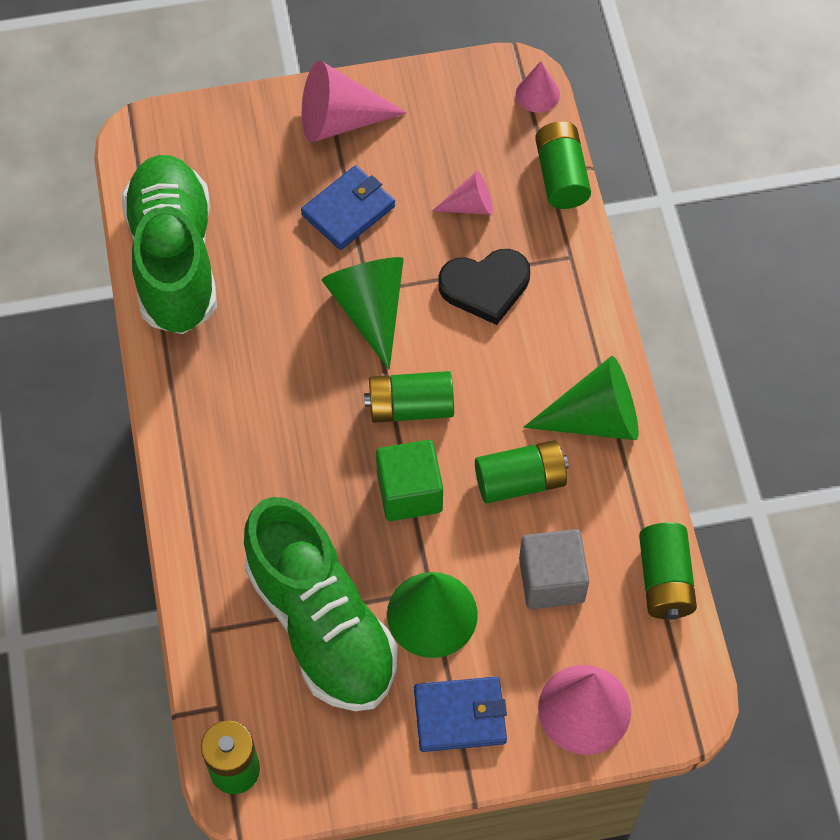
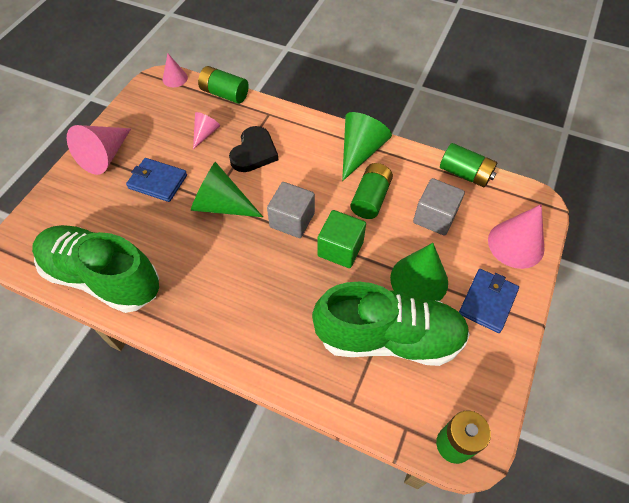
camera: 55 degrees left, 5 degrees down
(348, 210) = (158, 182): blue wallet -> blue wallet turned 60 degrees counterclockwise
(410, 407) = (292, 220): green battery -> grey cube

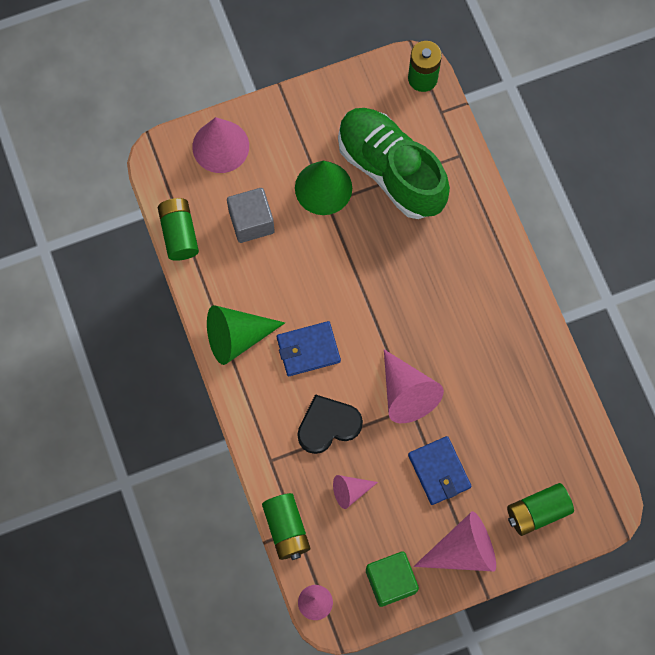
camera: 135 degrees left, 15 degrees up
(103, 277) = (554, 409): green shoe -> none
(221, 205) = (406, 393): green cone -> pink cone
(292, 220) = (363, 324): grey cube -> none
(340, 249) = (352, 264): green cube -> green cube (390, 581)
(370, 198) = (281, 284): green battery -> green battery (537, 512)
(487, 302) = (295, 130): blue wallet -> blue wallet (308, 350)

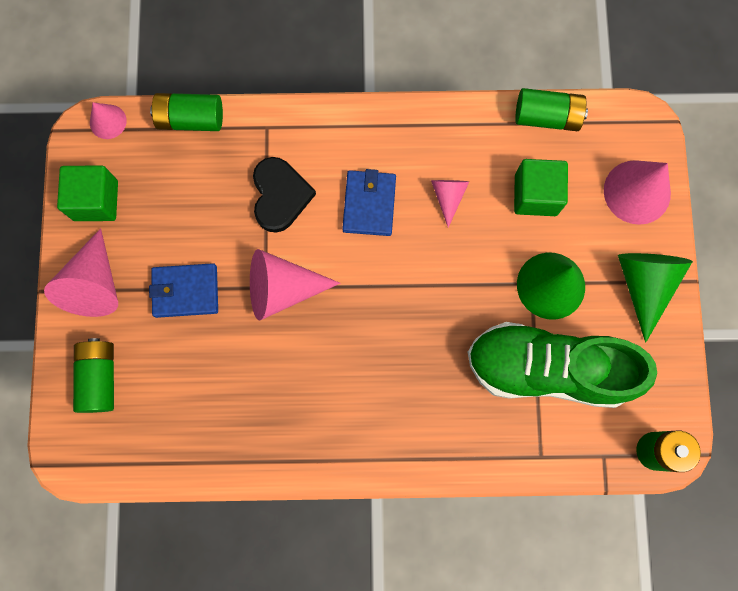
camera: 110 degrees right, 5 degrees up
(237, 337) = (410, 137): green cone -> green cone (643, 284)
(251, 222) = (535, 195): grey cube -> green cube
(350, 491) = (202, 194): pink cone -> pink cone (448, 197)
(391, 170) = (547, 368): green shoe -> green shoe turned 150 degrees counterclockwise

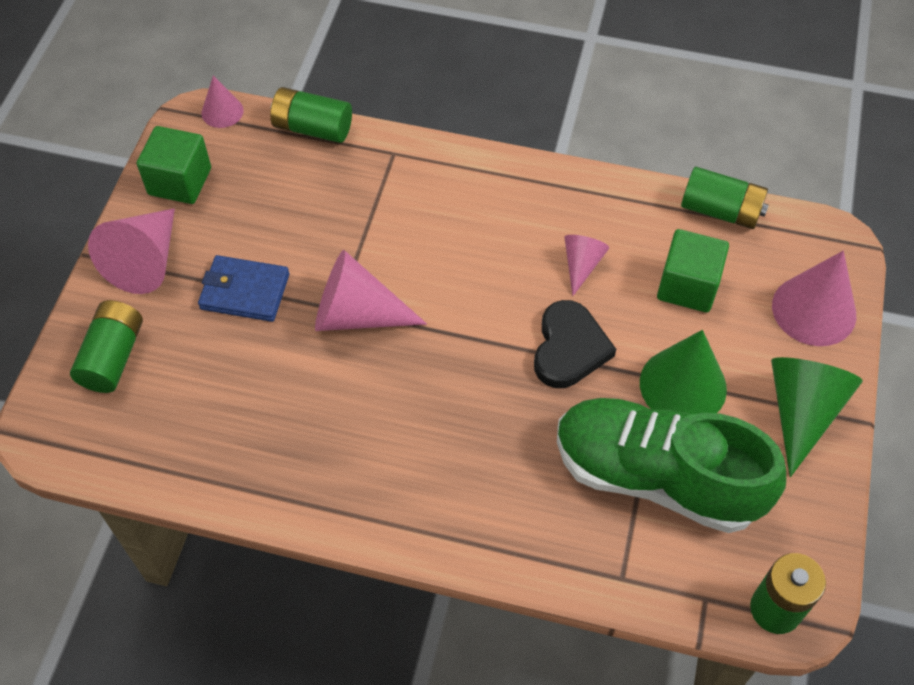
camera: 15 degrees right, 20 degrees down
(280, 196) = (386, 221): black heart -> black heart (569, 348)
(369, 204) = (486, 252): blue wallet -> none

